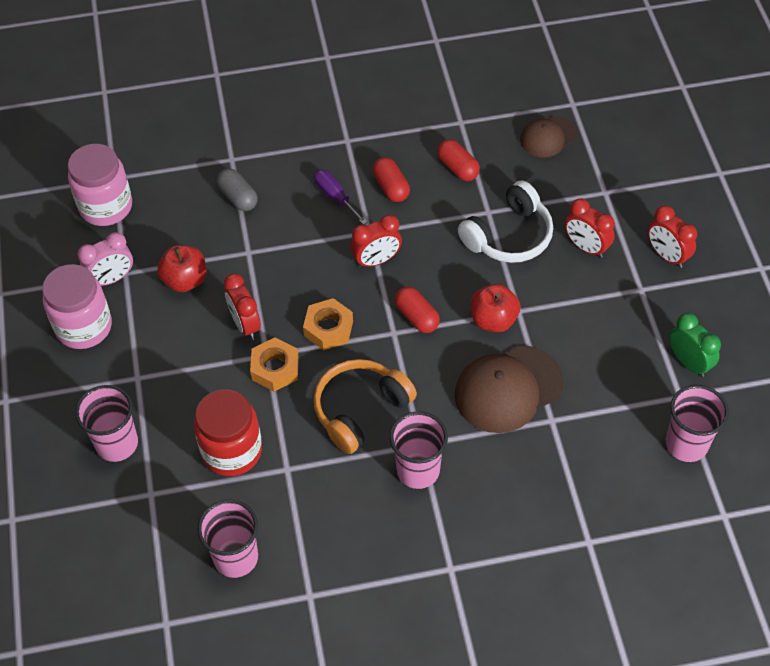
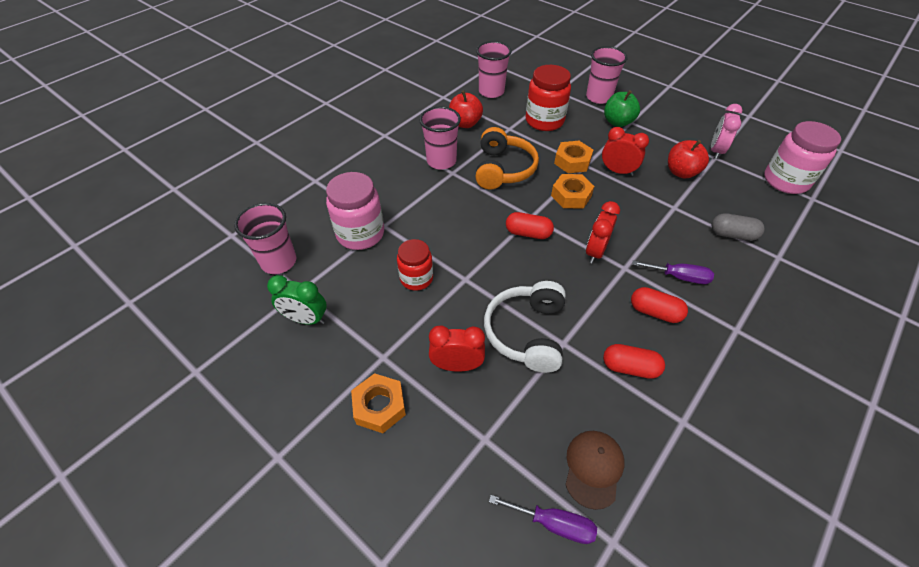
camera: 140 degrees right, 5 degrees down
(84, 327) = (689, 125): pink jar -> pink jar (360, 234)
(152, 388) = (617, 122): none -> green apple
(493, 320) = (476, 262): red apple -> red apple (465, 123)
(508, 389) = (427, 226): brown cap -> none
(562, 339) = (416, 278): none -> red jar
(600, 130) = (553, 523): none -> purple screwdriver
(667, 255) = (379, 406): red clock -> orange nut

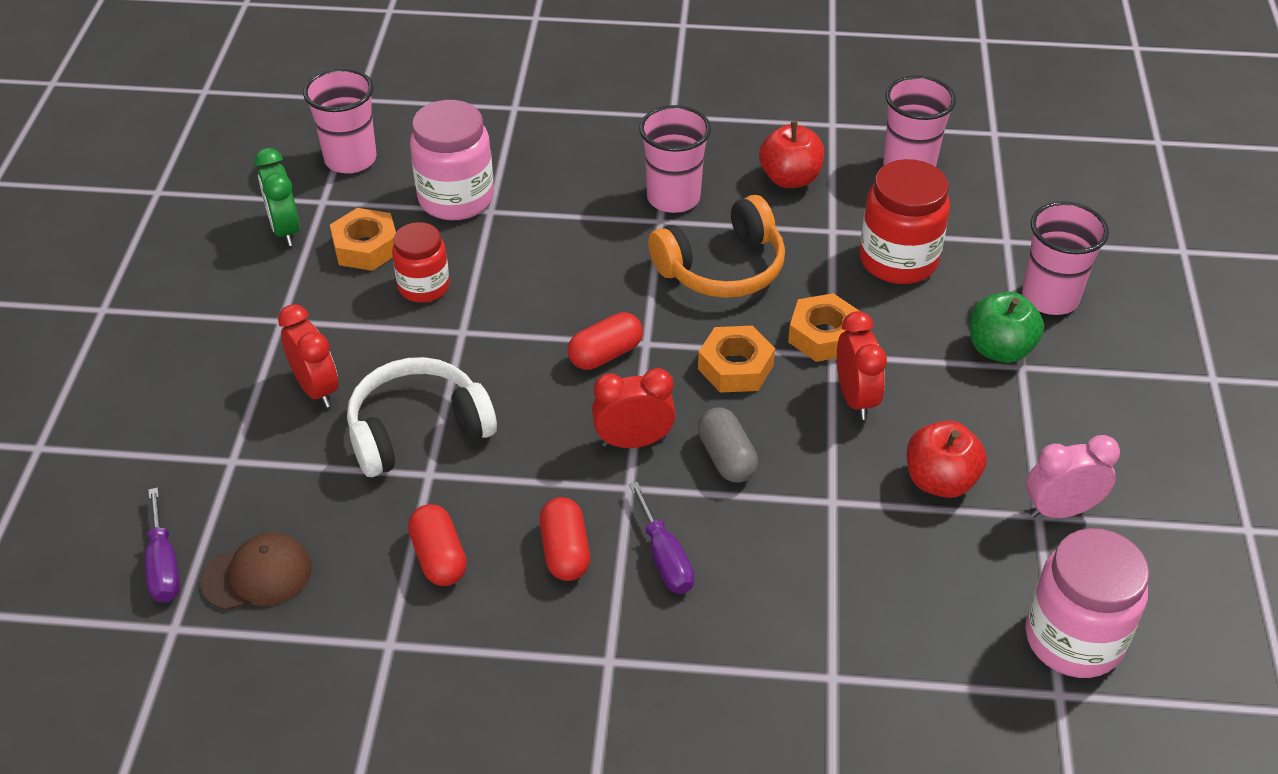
camera: 55 degrees right, 5 degrees down
(379, 406) = (213, 352): orange nut -> orange nut (366, 247)
(528, 233) = (605, 354): red capsule -> red capsule turned 75 degrees clockwise
(732, 234) = (832, 598): grey capsule -> grey capsule (726, 458)

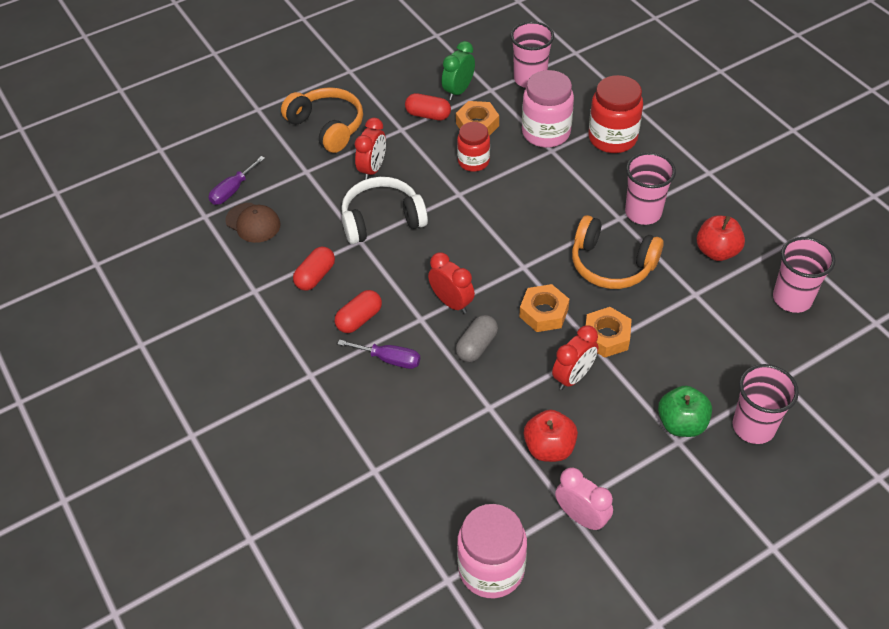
camera: 55 degrees right, 5 degrees up
(177, 391) = (327, 126): none -> orange headphones
(418, 430) = (382, 220): white headphones -> white headphones turned 45 degrees counterclockwise
(605, 354) = (499, 256): red capsule -> red capsule (428, 115)
(665, 557) = (389, 359): purple screwdriver -> purple screwdriver turned 105 degrees counterclockwise
(898, 260) = (704, 337): red jar -> red jar (612, 138)

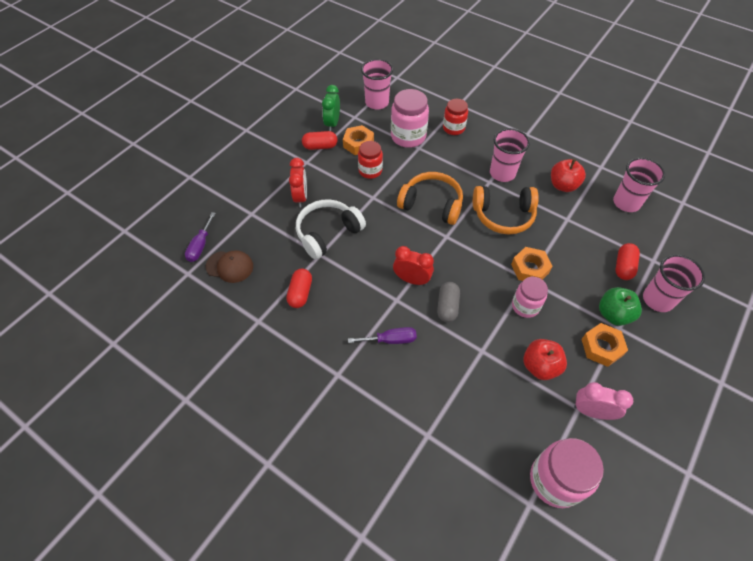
camera: 25 degrees left, 5 degrees up
(327, 126) = (250, 175): orange headphones -> orange headphones (431, 204)
(359, 319) = (351, 316): red capsule -> red capsule (623, 267)
(544, 313) = (479, 265): orange nut -> orange nut (601, 347)
(573, 377) = (525, 306): red clock -> pink jar
(612, 138) = (453, 128): red jar -> red jar, size x0.64

